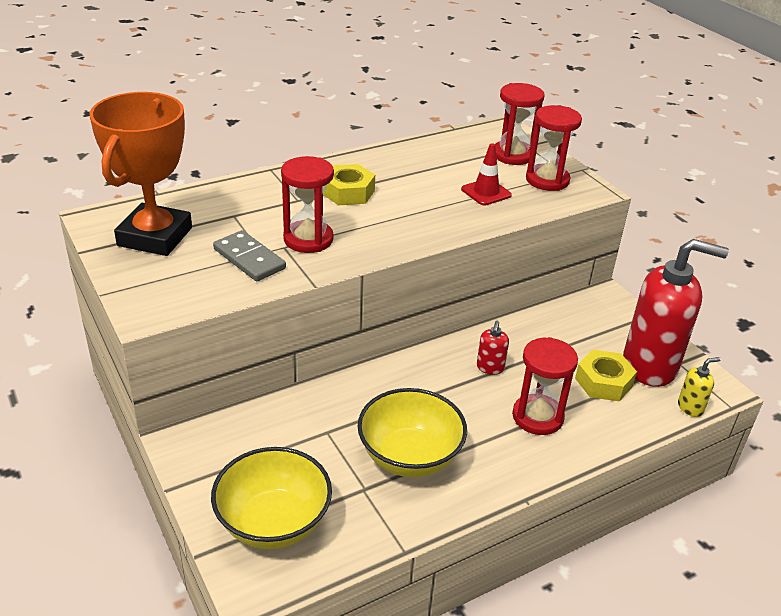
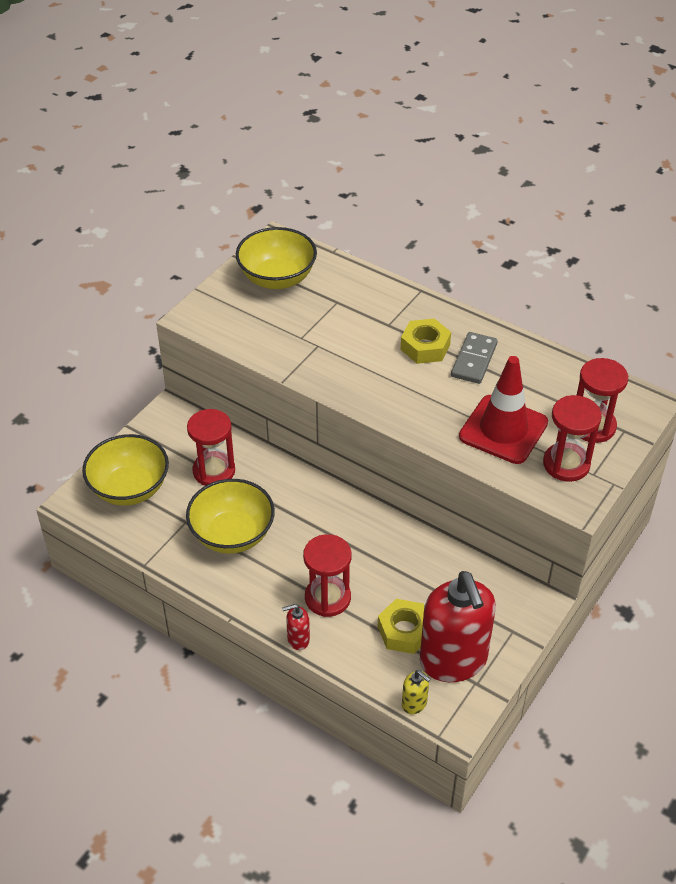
camera: 65 degrees right, 10 degrees up
(155, 237) = (277, 278): orange trophy -> yellow bowl
(249, 259) = (287, 335): grey domino -> grey domino (473, 360)
(308, 239) = (337, 353): red hourglass -> red hourglass (214, 471)
(486, 192) = (503, 429): red traffic cone -> red traffic cone, size x1.82
(490, 368) = (367, 548): red soap dispenser -> red soap dispenser (298, 639)

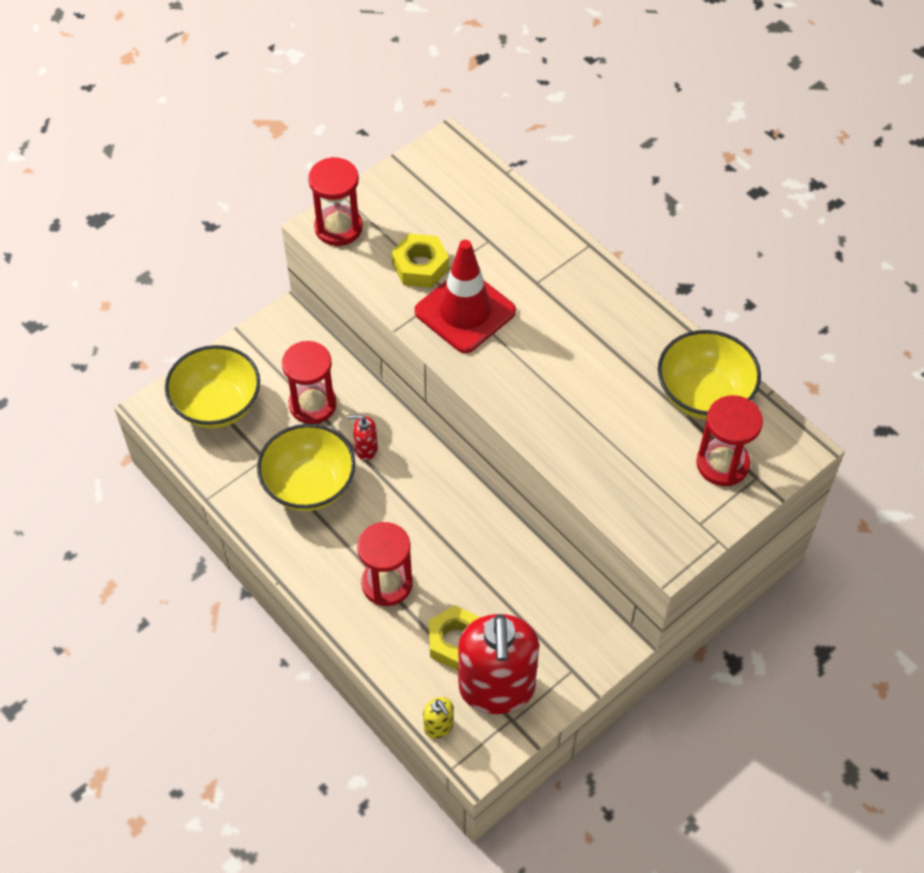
camera: 15 degrees right, 10 degrees up
(277, 278) = (432, 195): yellow bowl -> yellow bowl (703, 395)
(298, 639) = (340, 624): red soap dispenser -> red soap dispenser (366, 449)
(425, 347) = (568, 320): yellow nut -> yellow nut (420, 266)
(473, 360) = (617, 349): grey domino -> none
(503, 429) = (619, 445): red traffic cone -> red traffic cone (465, 311)
(566, 464) = (674, 504): red hourglass -> red hourglass (338, 227)

